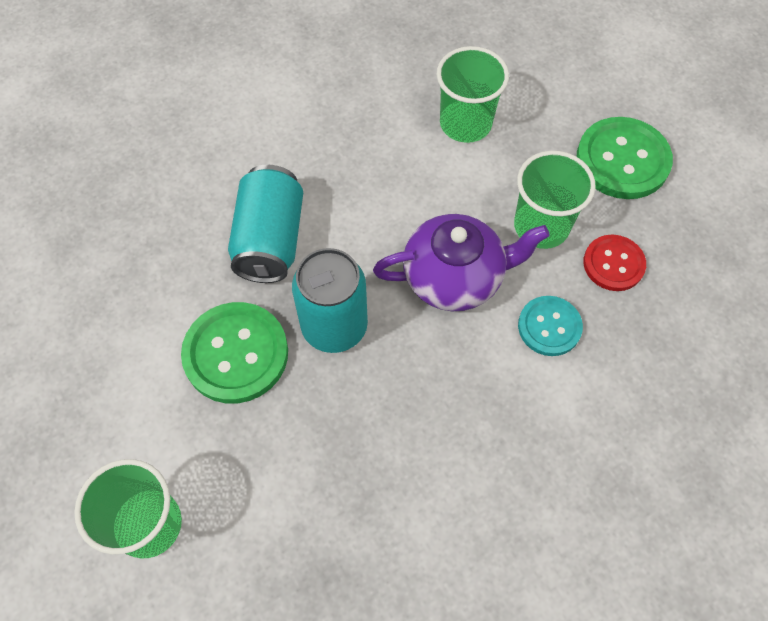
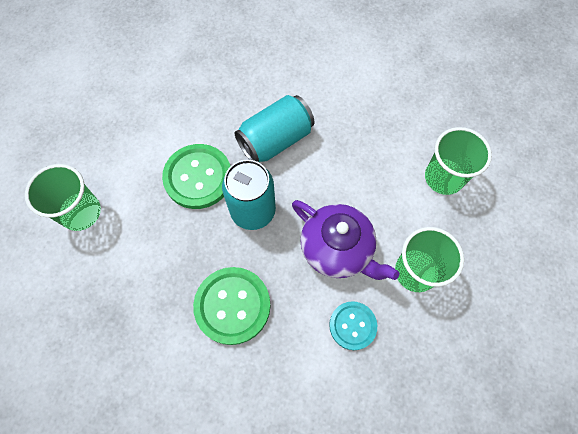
camera: 50 degrees right, 5 degrees up
(613, 264) = (429, 333): red button -> none
(622, 160) = (510, 285): green button -> green button (232, 306)

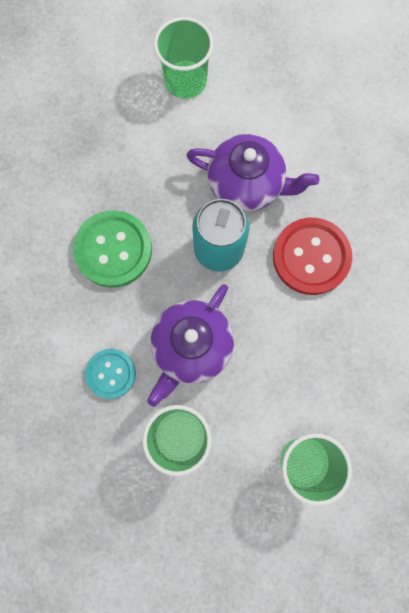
camera: 80 degrees right, 10 degrees up
(198, 177) = (247, 184): green button -> purple teapot
(275, 140) = (311, 257): turquoise can -> red button

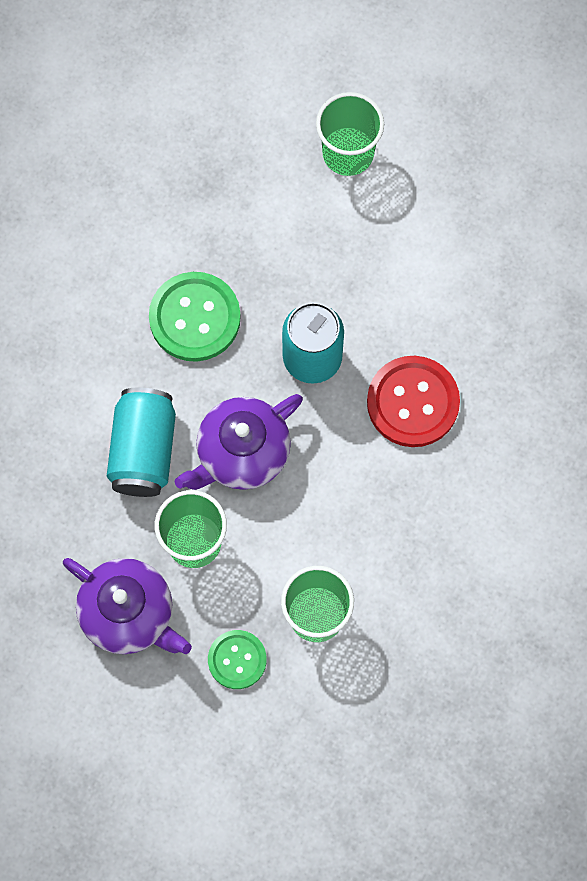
camera: 20 degrees right, 5 degrees down
(111, 373) = (143, 450): turquoise button -> turquoise can
(247, 184) = (373, 296): purple teapot -> purple teapot (129, 613)
(253, 525) = (237, 660): none -> green button

